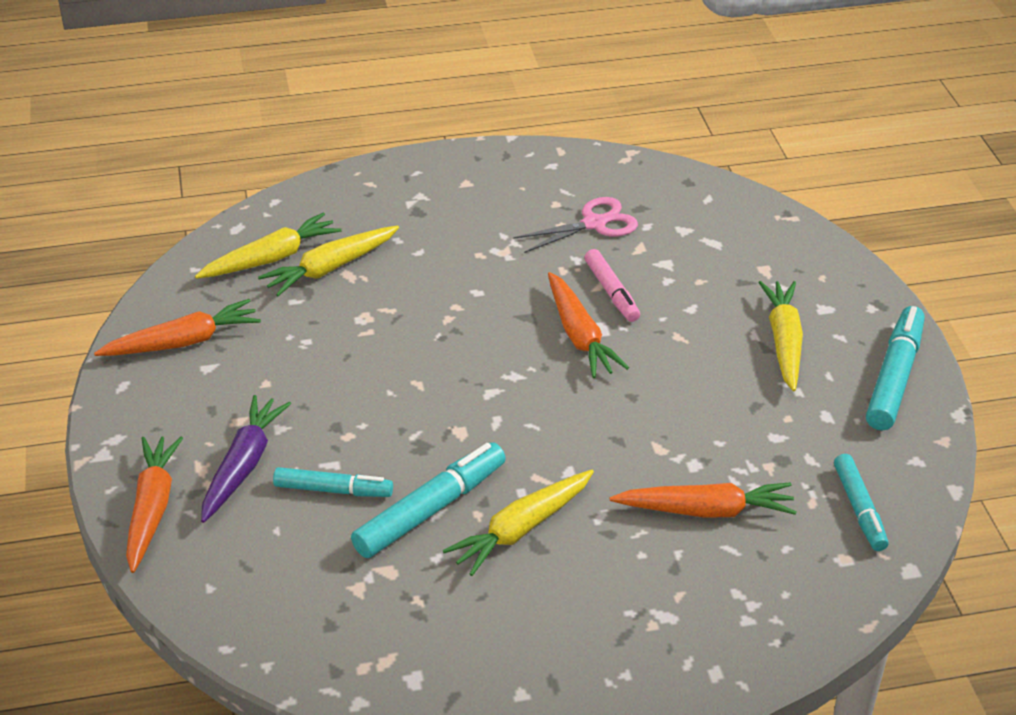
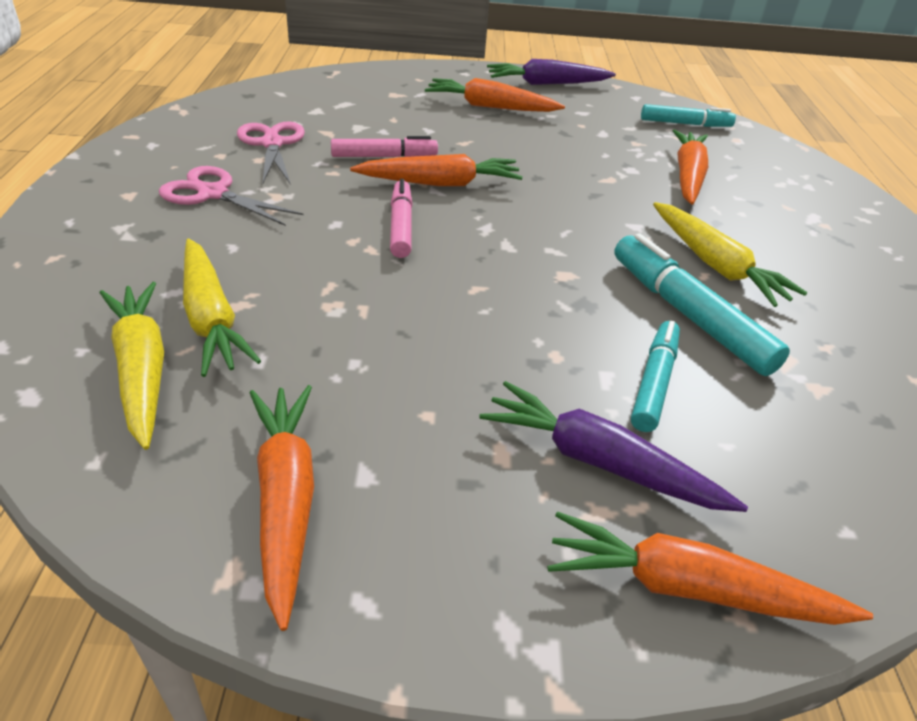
camera: 80 degrees left, 0 degrees up
(489, 220) = (213, 194): none -> pink scissors
(490, 327) = (401, 226): none -> pink marker
(784, 342) = (490, 107): yellow carrot -> orange carrot
(894, 378) = (547, 84): turquoise marker -> purple carrot

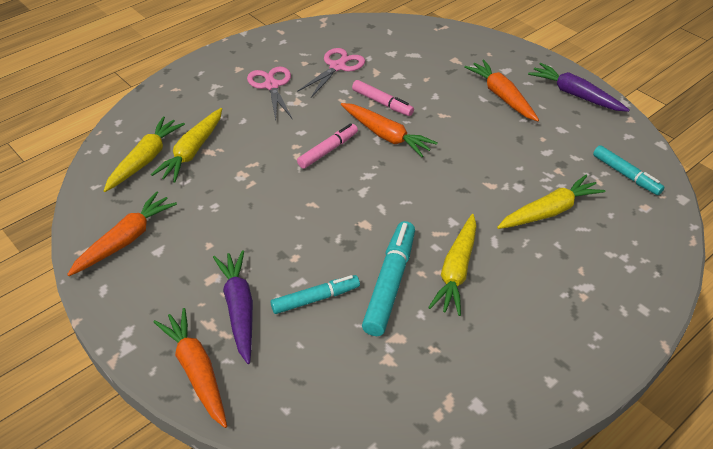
camera: 50 degrees right, 5 degrees up
(687, 176) = (549, 211): orange carrot -> yellow carrot

